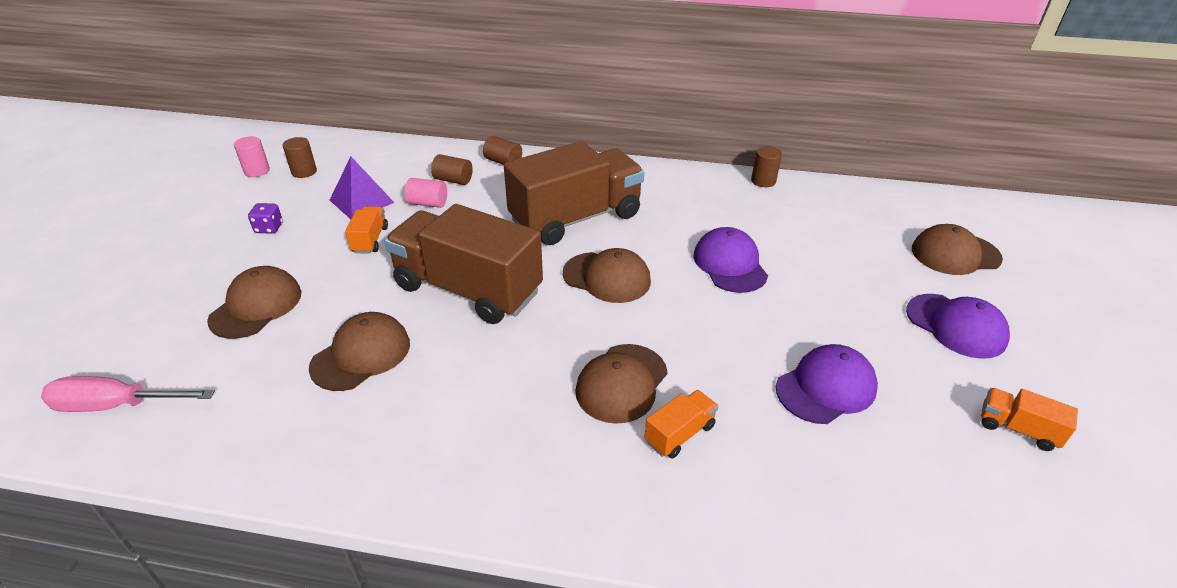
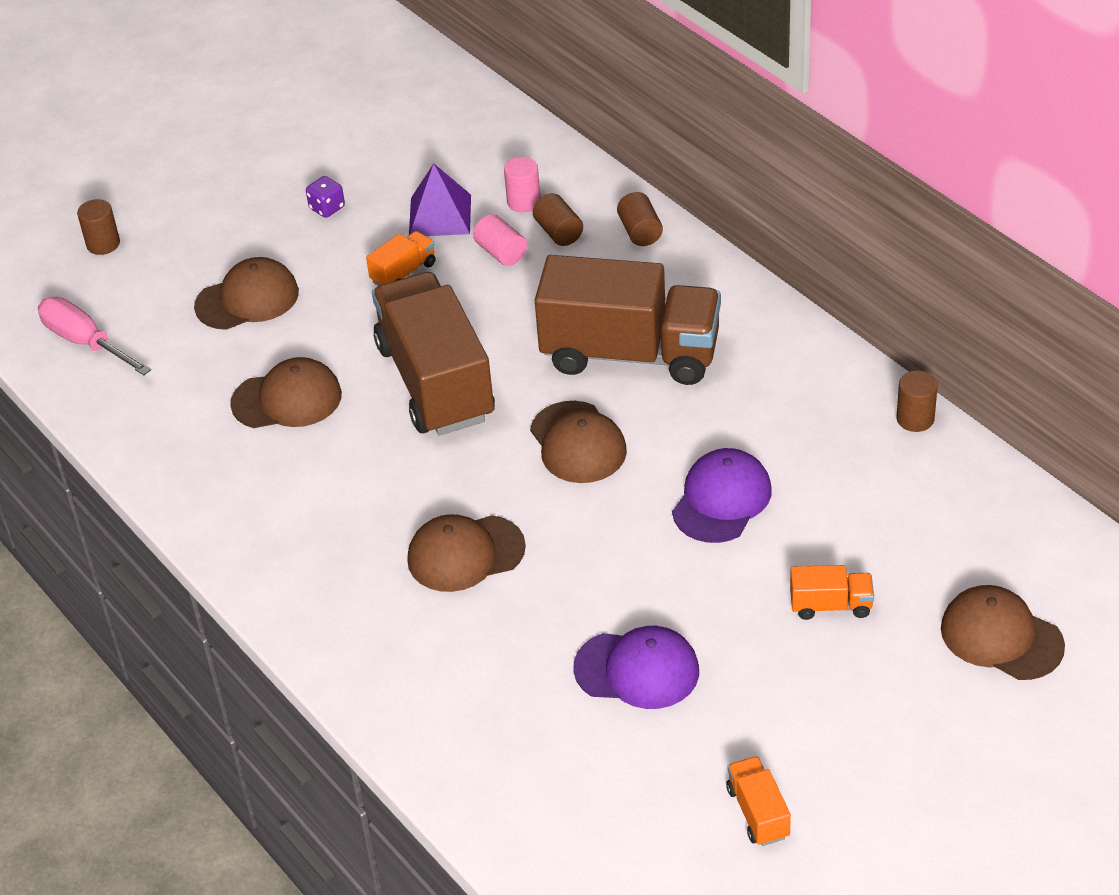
camera: 45 degrees right, 5 degrees up
(257, 171) = (376, 118): pink cylinder -> pink cylinder (523, 202)
(304, 172) = (420, 142): brown cylinder -> brown cylinder (103, 244)
(679, 434) = (459, 624): orange truck -> orange truck (831, 605)
(956, 326) = (861, 702): purple cap -> none

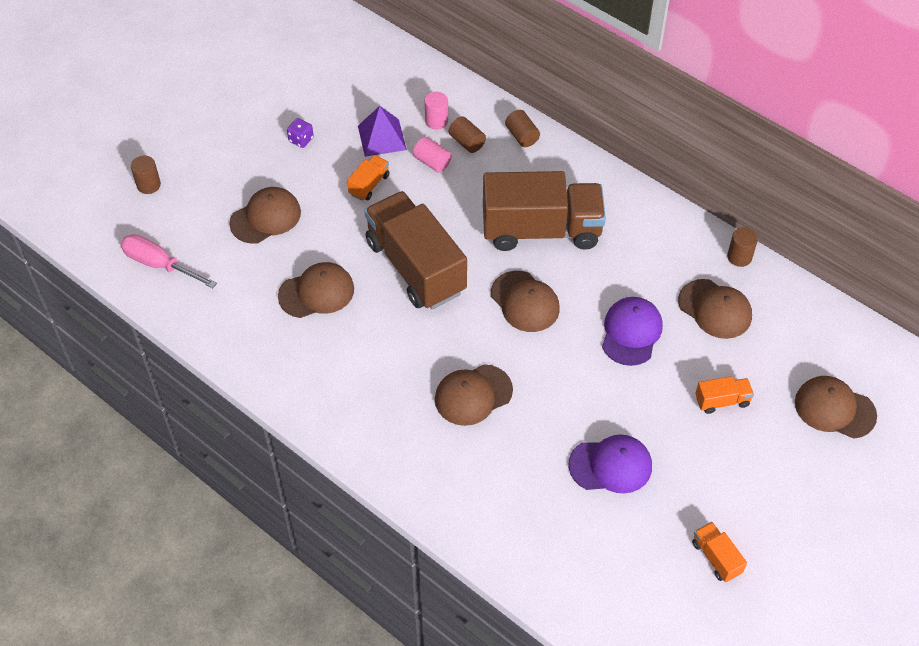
camera: 15 degrees left, 10 degrees up
(857, 483) = (715, 309): none -> brown cap

